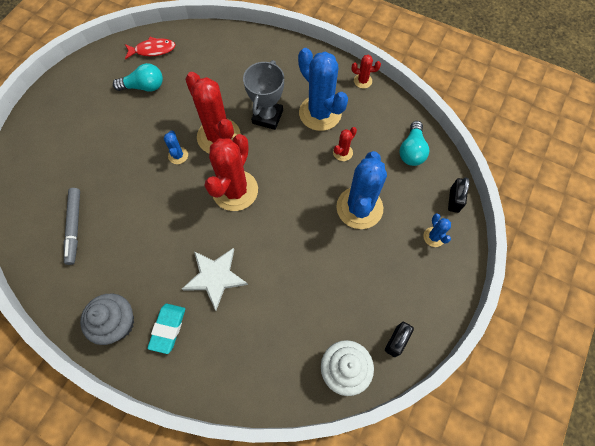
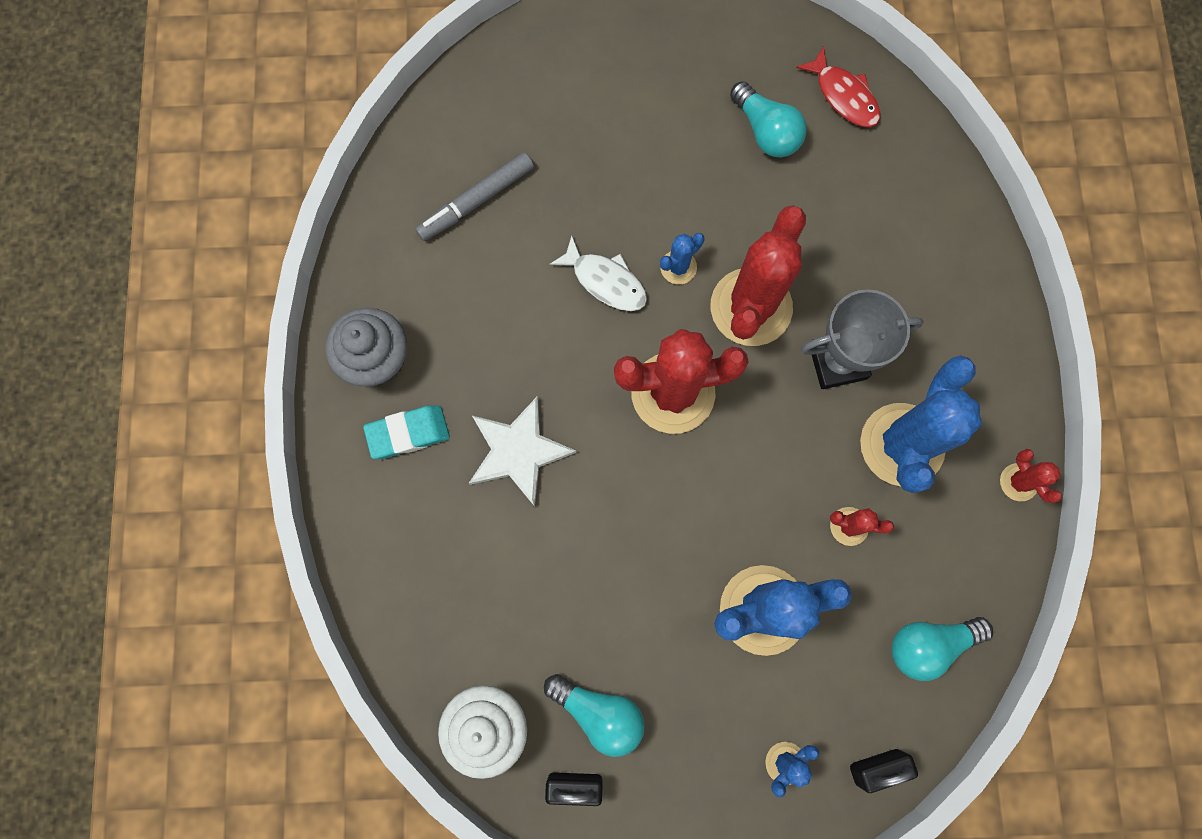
camera: 60 degrees right, 10 degrees up
(160, 190) = (605, 281): none -> white fish
(367, 309) = (599, 712): none -> turquoise light bulb

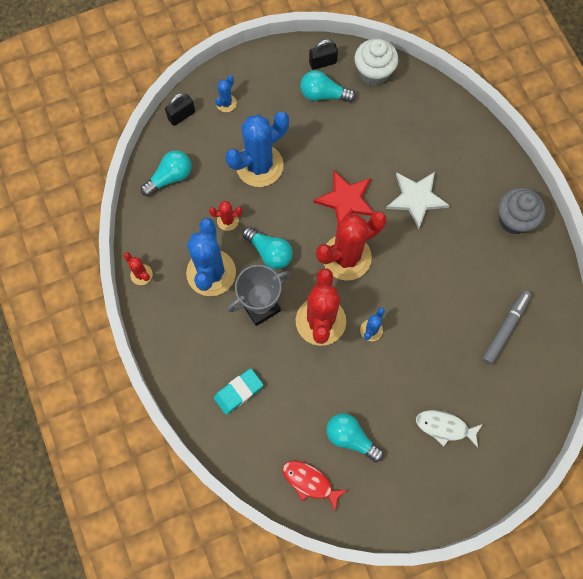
camera: 160 degrees right, 5 degrees down
(408, 433) = (478, 188): turquoise eraser -> turquoise eraser (238, 392)
(605, 281) = (409, 307): white fish -> white fish (444, 427)
(636, 491) = (346, 200): none -> red star
(795, 445) = (269, 252): none -> turquoise light bulb

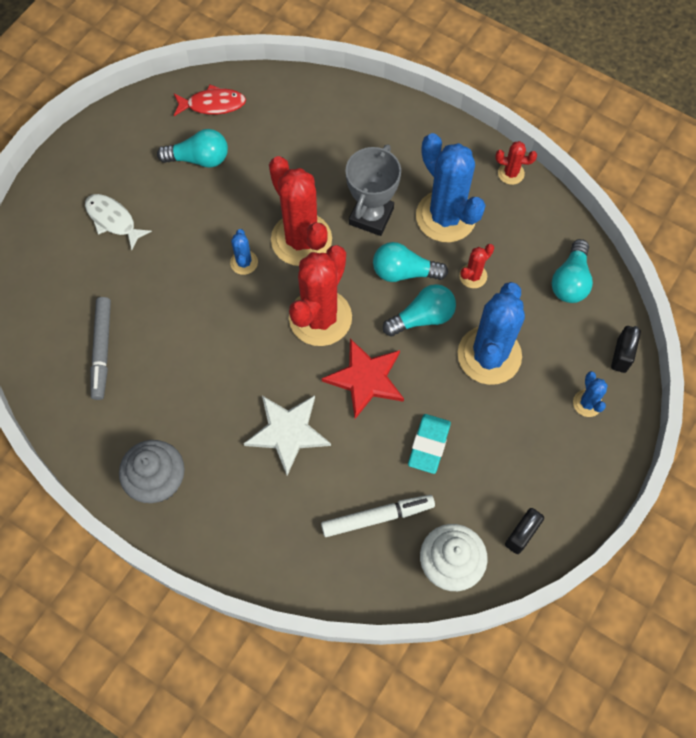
camera: 145 degrees right, 5 degrees down
(238, 392) = (332, 133): turquoise eraser -> turquoise eraser (429, 445)
(323, 95) = (487, 491): turquoise light bulb -> turquoise light bulb (422, 318)
(396, 120) = (377, 517): none -> white marker
(444, 427) = (113, 220): white fish -> white fish turned 120 degrees counterclockwise

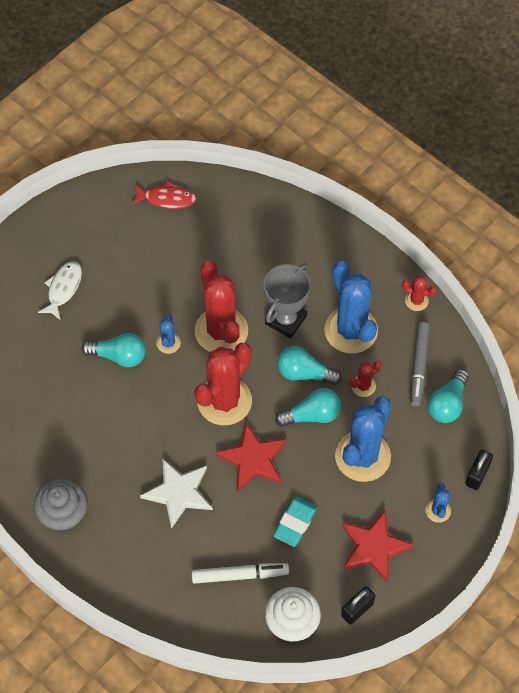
camera: 10 degrees right, 5 degrees down
(102, 350) = (36, 399): grey marker -> grey marker (418, 366)
(113, 220) = (63, 289): white fish -> white fish turned 60 degrees clockwise
(199, 159) = (146, 246): turquoise light bulb -> turquoise light bulb (119, 356)
(524, 457) = (374, 547): none -> red star

